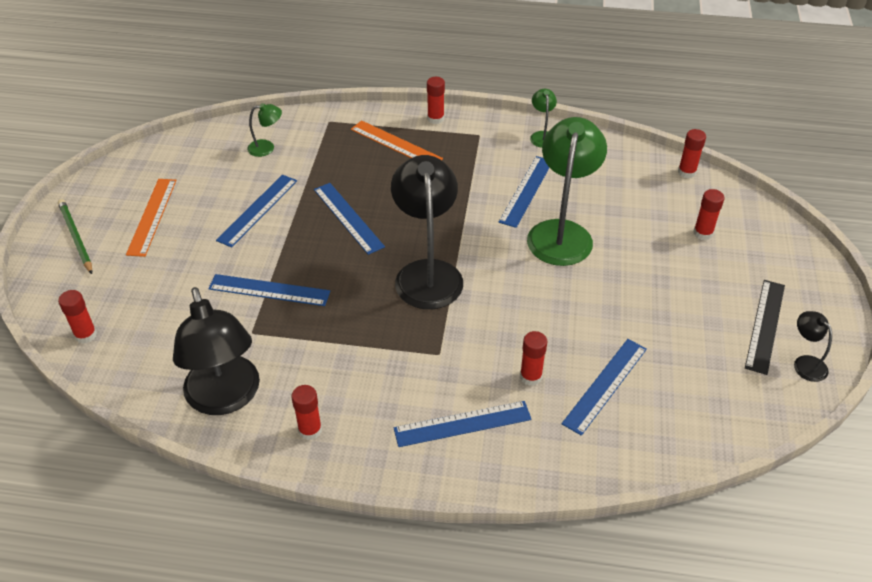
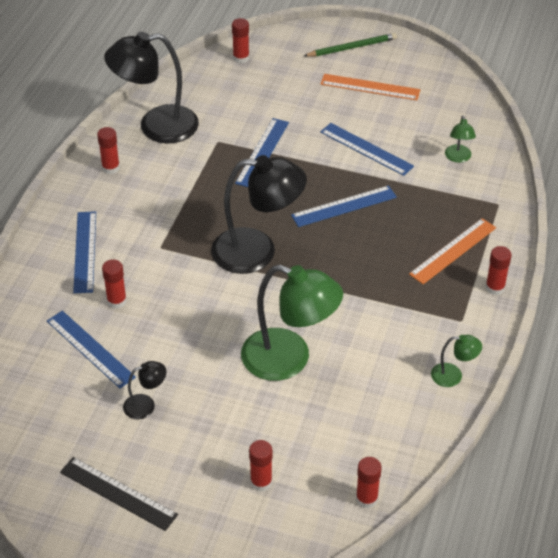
camera: 100 degrees right, 0 degrees up
(526, 191) = (359, 343): blue ruler -> none
(805, 363) = (62, 510): black lamp -> black lamp (146, 405)

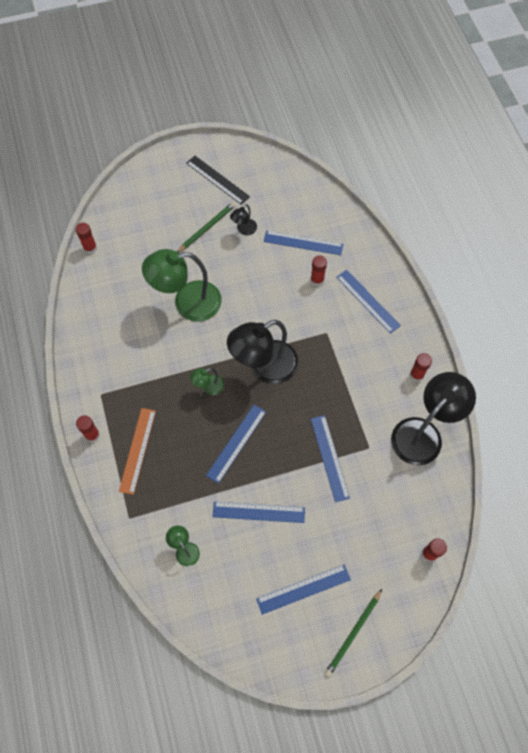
camera: 145 degrees right, 20 degrees up
(118, 493) = (217, 180): black ruler -> black ruler turned 45 degrees clockwise
(190, 435) = (207, 228): none -> green pencil
(261, 482) = (151, 225): red glue stick -> none
(370, 87) = (303, 589): orange ruler -> blue ruler
(453, 376) = (84, 350): green lamp -> green lamp (208, 387)

